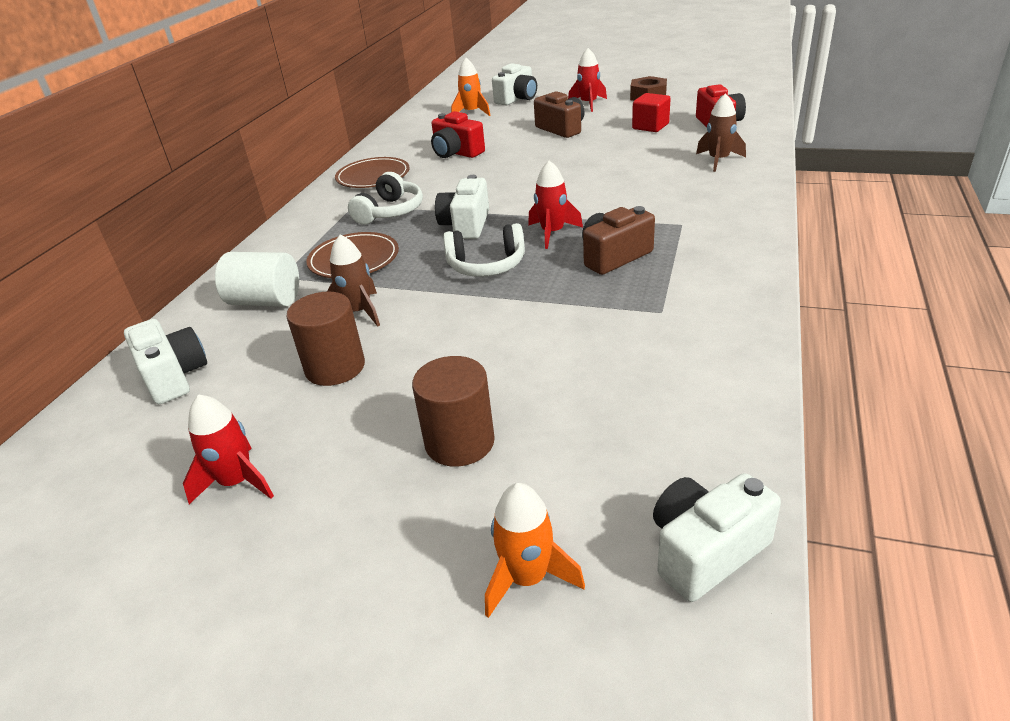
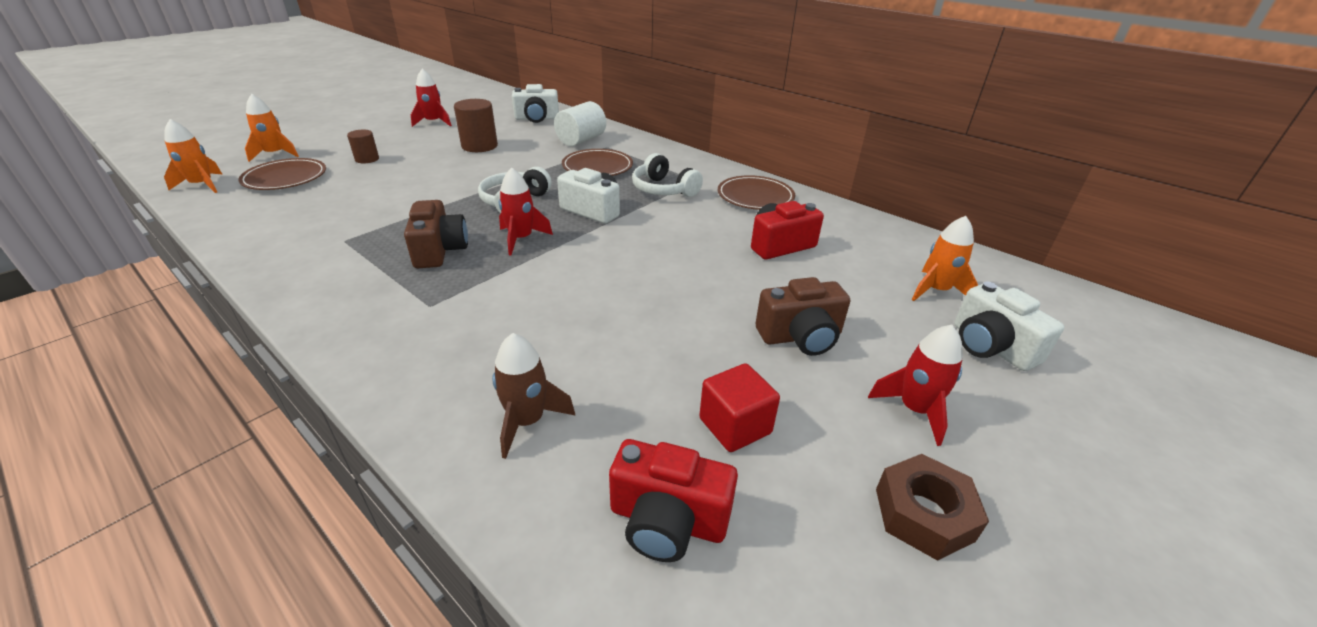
camera: 110 degrees right, 0 degrees up
(359, 312) = (525, 158): brown rocket -> none
(459, 442) = (367, 159): brown cylinder -> brown cylinder, size x0.60
(593, 475) = (285, 178): none -> brown plate
(705, 551) = (202, 185): white camera -> orange rocket

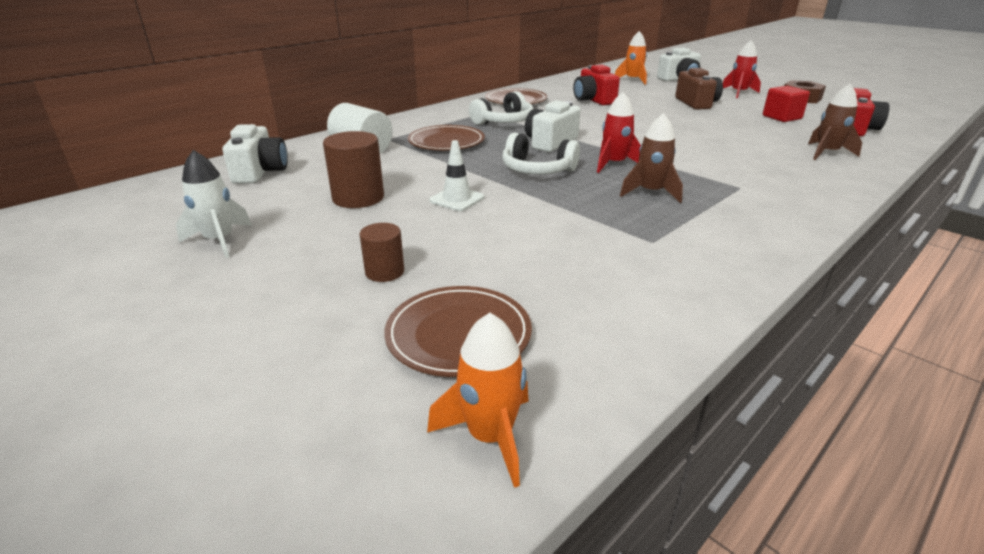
camera: 85 degrees left, 5 degrees down
(275, 154) = (322, 384): orange rocket -> none
(433, 122) = (219, 240): red rocket -> white rocket
(439, 250) = (650, 192): brown camera -> brown rocket
(463, 173) = (457, 199): none -> white traffic cone

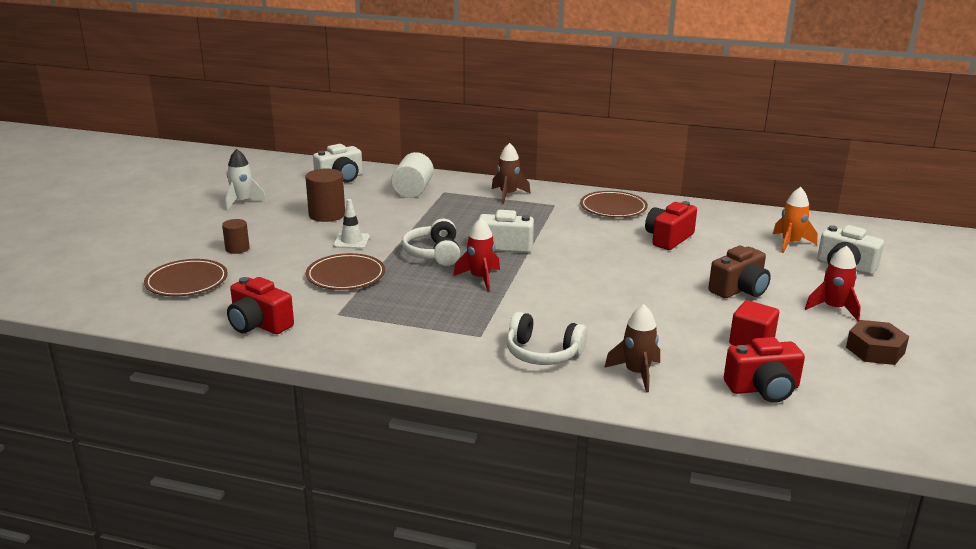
camera: 60 degrees right, 5 degrees down
(446, 142) = (460, 211): brown plate -> brown plate (346, 275)
(490, 436) = (113, 306): orange rocket -> none
(504, 122) = (538, 217): white headphones -> white headphones (543, 353)
(650, 192) = (429, 301): brown rocket -> brown rocket (508, 195)
(655, 297) = (259, 324): none -> red camera

